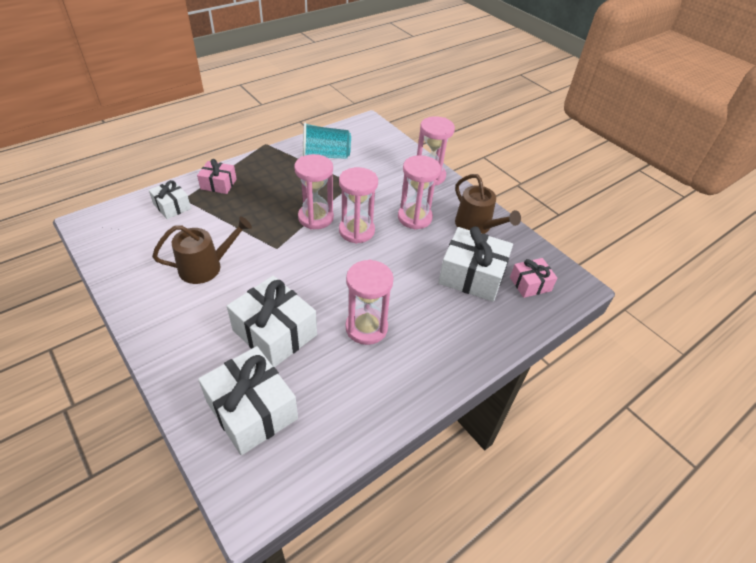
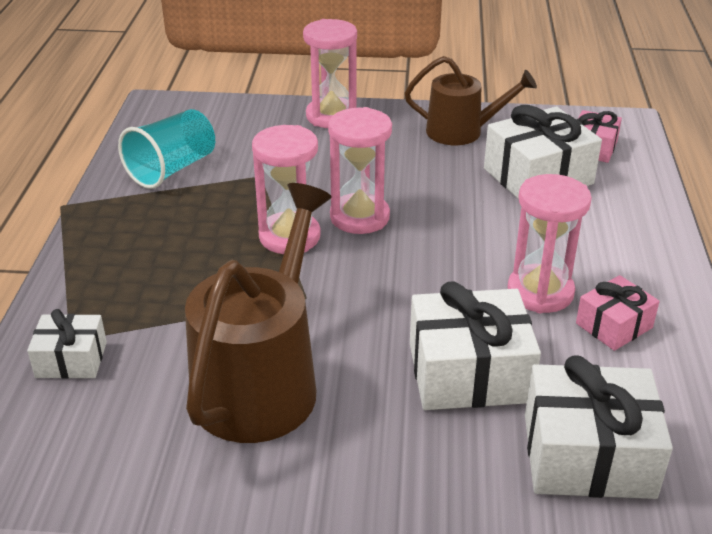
camera: 45 degrees left, 10 degrees down
(206, 267) = (262, 382): brown watering can -> brown watering can, size x1.61
(218, 184) = (88, 289): pink gift -> pink gift (614, 325)
(414, 218) = (392, 164): pink hourglass -> none

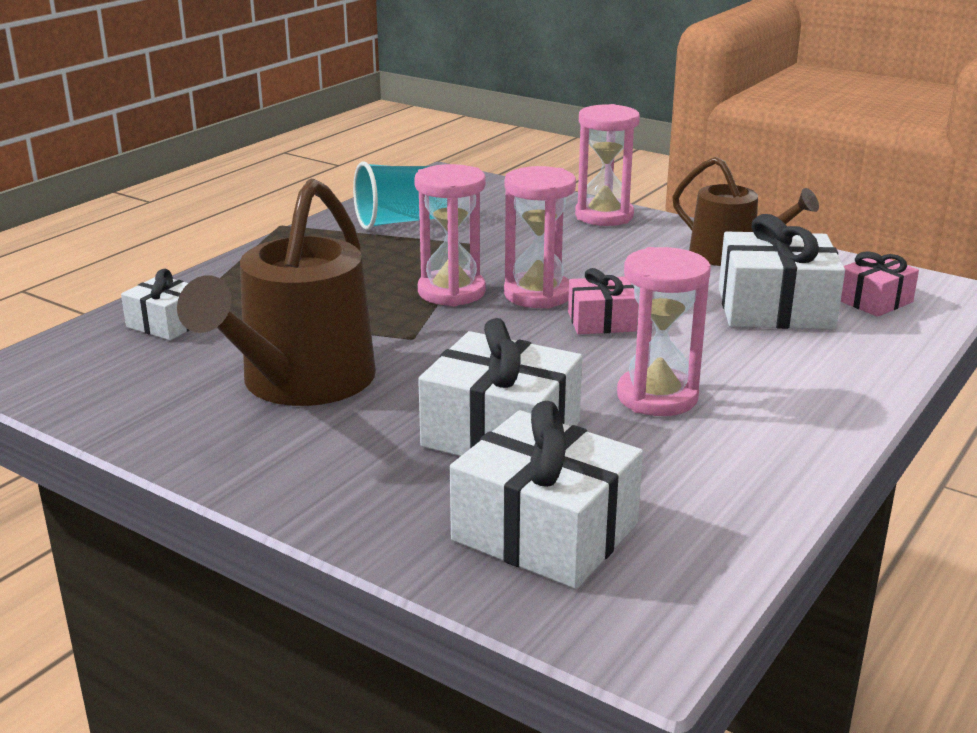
camera: 30 degrees right, 10 degrees down
(262, 382) = (300, 383): brown watering can -> brown watering can turned 150 degrees clockwise
(614, 325) = (708, 445): pink gift -> pink gift (601, 321)

